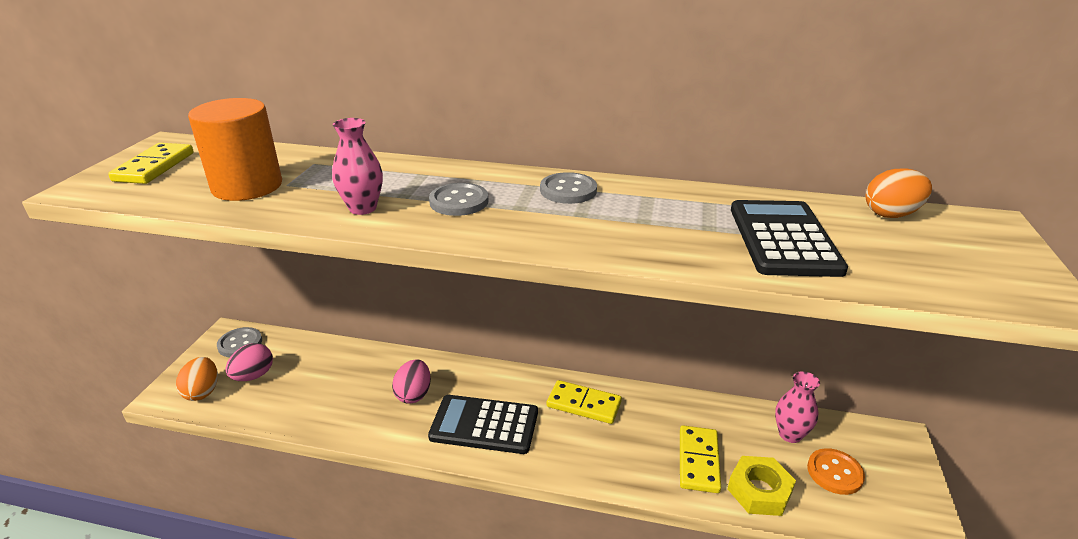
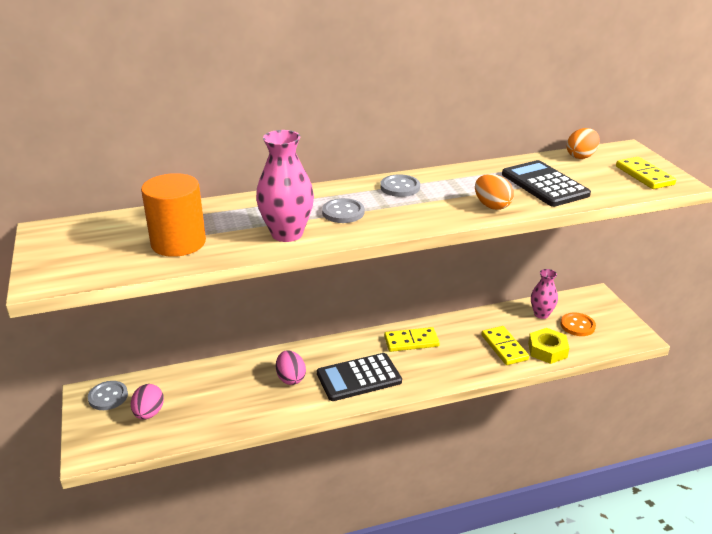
camera: 30 degrees left, 0 degrees up
(154, 167) = (74, 250): yellow domino -> yellow domino (644, 175)
(202, 392) = (118, 439): orange egg -> orange egg (492, 206)
(363, 208) = (287, 234): pink vase -> pink vase, size x1.58

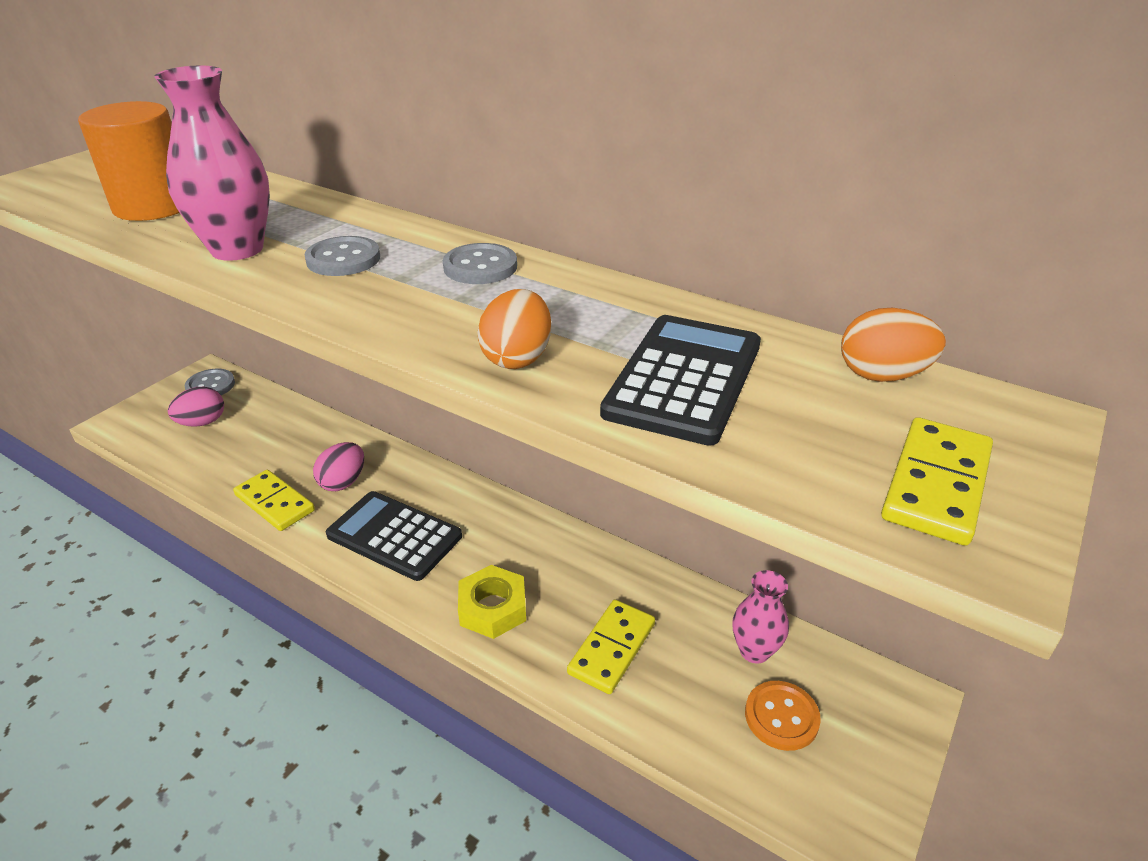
camera: 50 degrees right, 5 degrees up
(411, 342) = (519, 543): yellow domino -> yellow domino (274, 503)
(547, 350) = (663, 708): yellow nut -> yellow nut (492, 608)

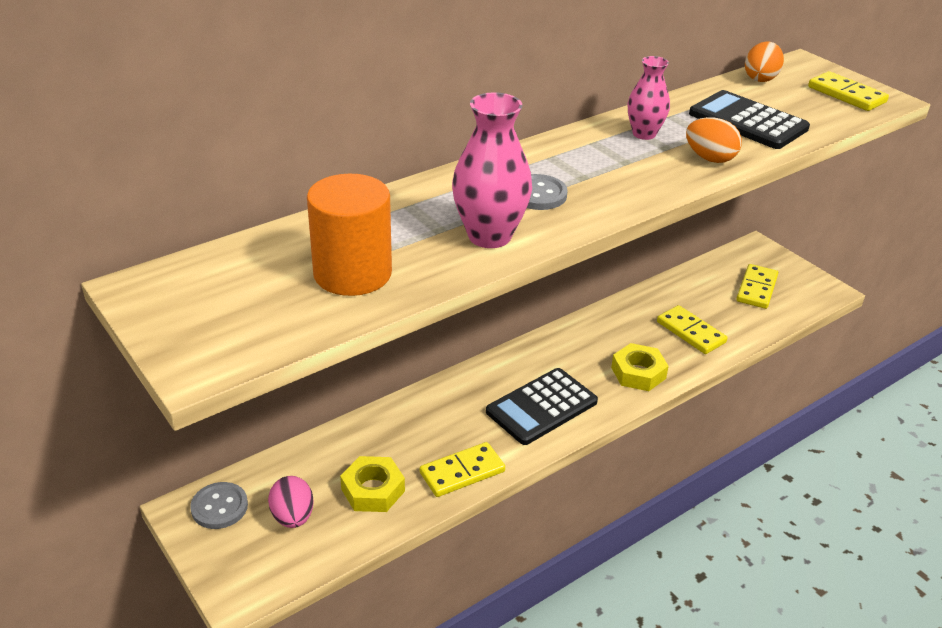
camera: 70 degrees left, 0 degrees up
(241, 455) = (373, 490): none -> yellow nut
(343, 482) = (456, 426): pink egg -> none
(480, 267) = (581, 149): grey button -> none
(754, 651) = (710, 282): pink vase -> pink vase (644, 134)
(781, 717) = (757, 289): orange button -> yellow domino

